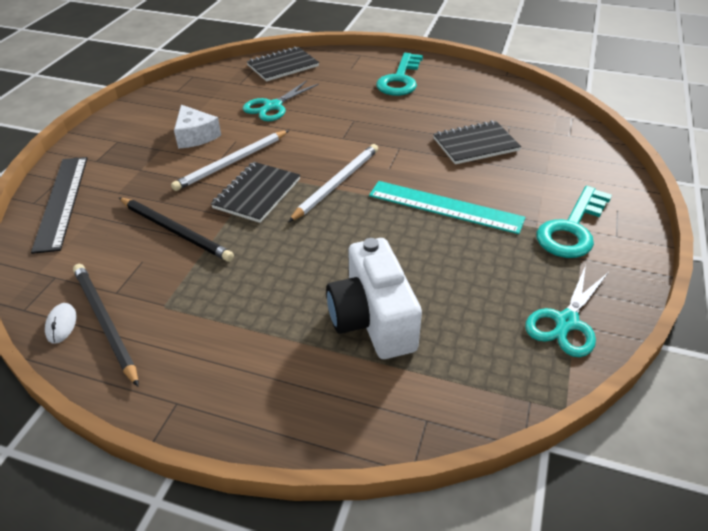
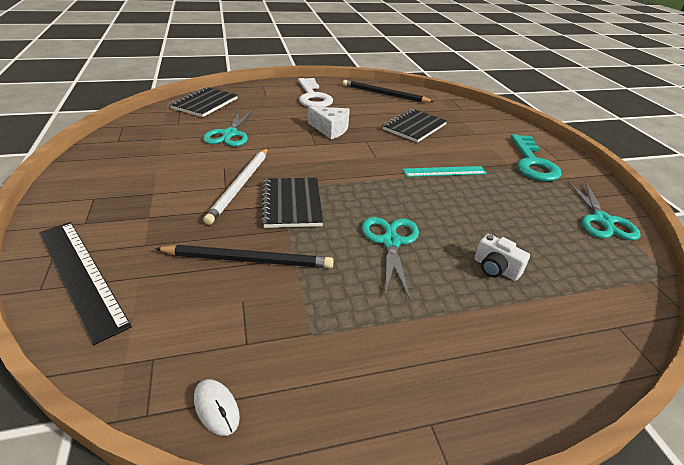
camera: 35 degrees left, 5 degrees down
(105, 322) = (267, 380): black pencil -> black pencil (384, 94)
(195, 136) = (179, 173): white cheese -> white cheese (330, 129)
(304, 258) = (390, 242): none -> turquoise scissors
(337, 184) = (350, 177): white pencil -> none
(372, 320) = (495, 269): white camera -> white camera, size x0.47
(400, 79) = (313, 97): turquoise key -> white key
(445, 206) = (444, 171): turquoise ruler -> turquoise ruler, size x0.65

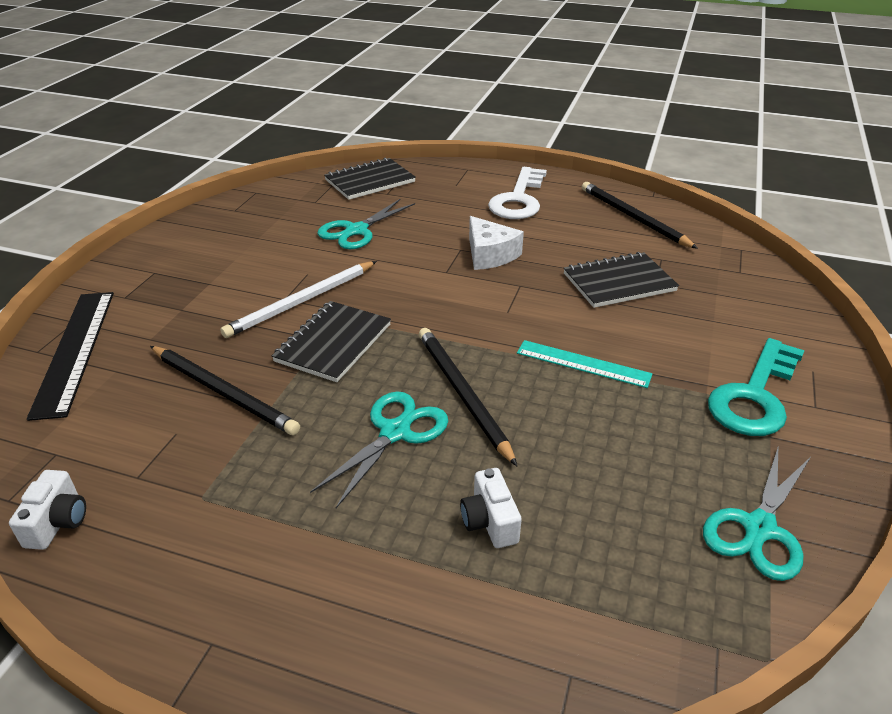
camera: 35 degrees right, 0 degrees up
(216, 408) = (58, 522): white mouse -> white camera
(402, 207) = (462, 394): none -> black pencil

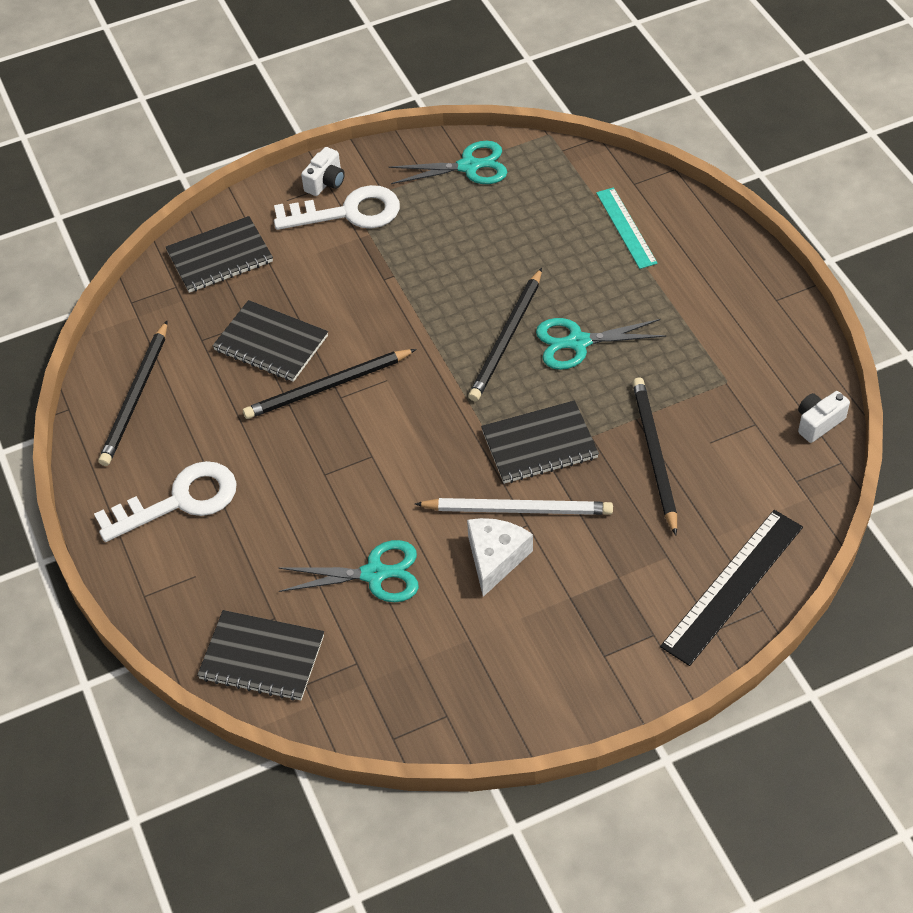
camera: 130 degrees left, 15 degrees up
(489, 255) = (313, 447): white cheese -> white cheese (495, 558)
(489, 521) = (589, 258): white camera -> white camera (326, 182)
(538, 284) = (327, 387): none -> black pencil
(583, 363) = (404, 303): turquoise ruler -> turquoise ruler (626, 228)
(754, 396) = (348, 213): turquoise key -> white key
(757, 303) = (220, 257): none -> black notebook

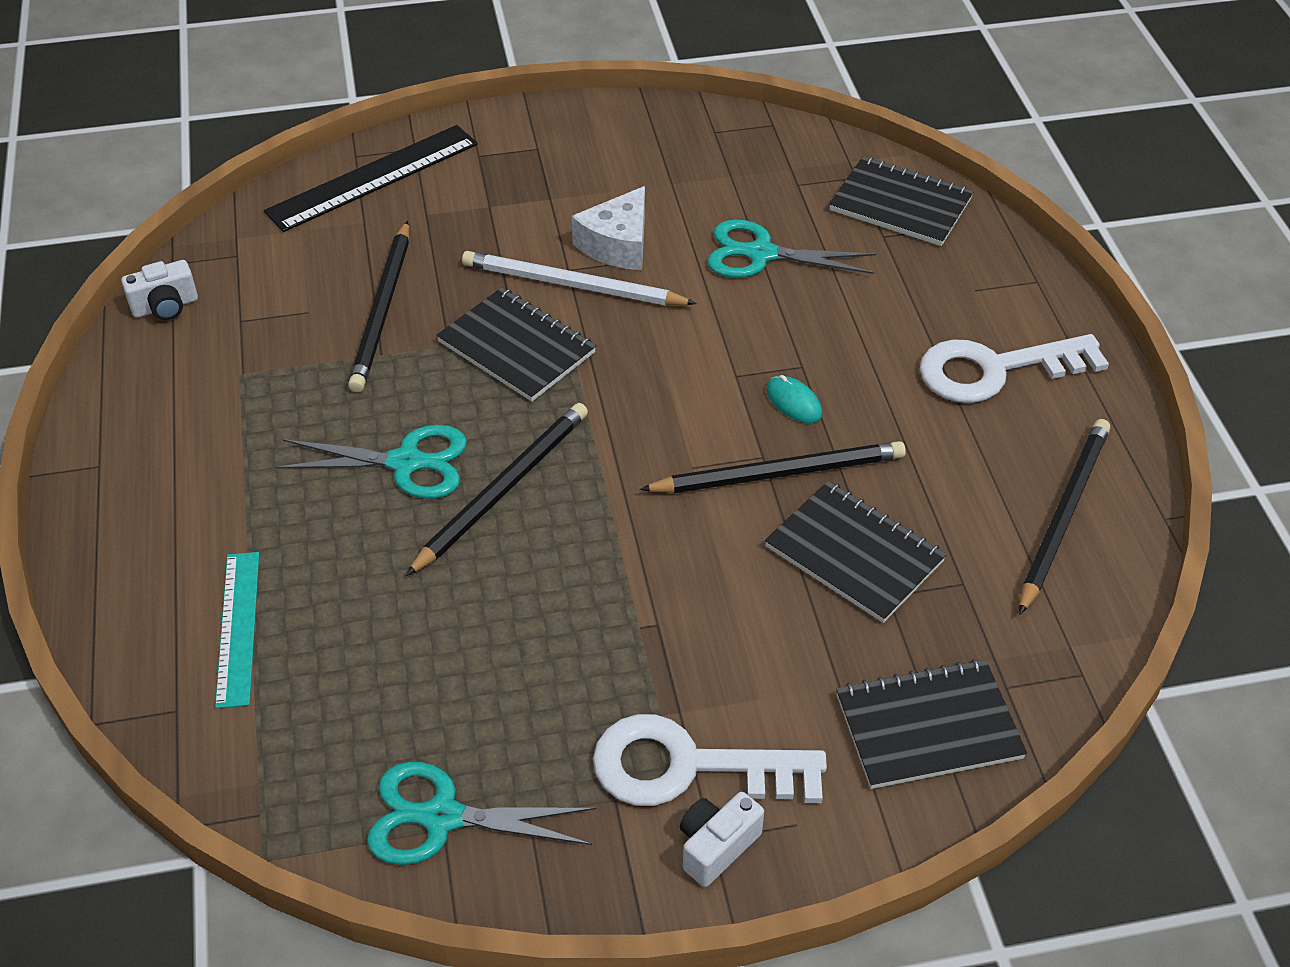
camera: 170 degrees left, 5 degrees down
(326, 442) = (793, 402): none -> turquoise mouse
(539, 444) = (517, 347): black notebook -> black notebook turned 45 degrees clockwise

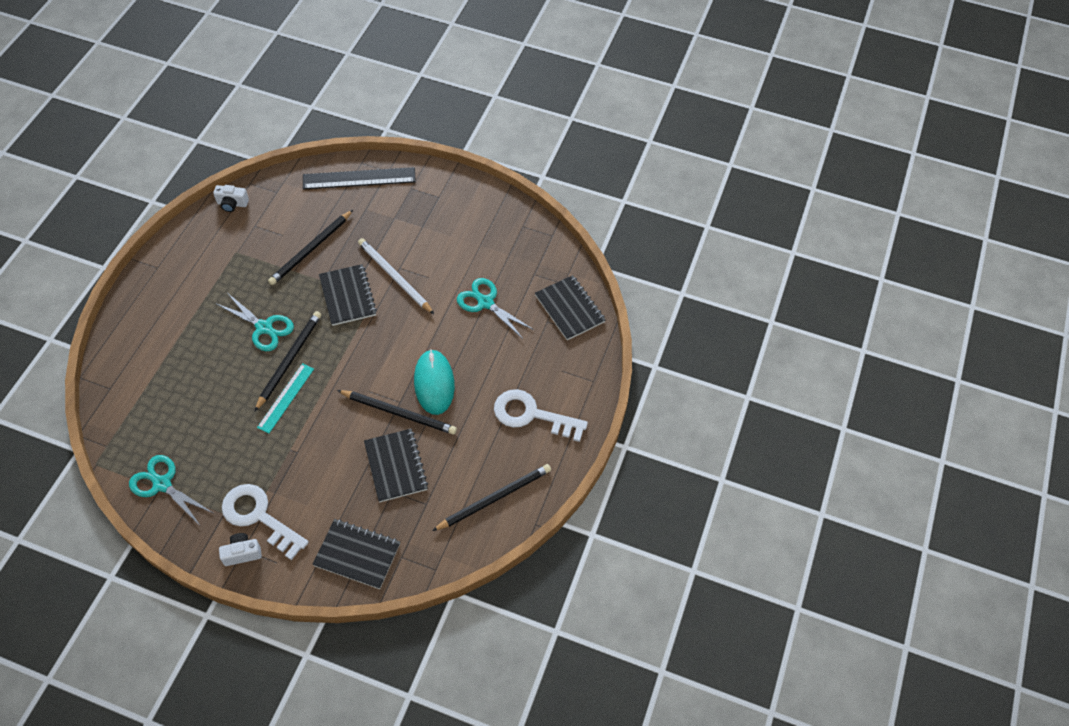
camera: 30 degrees right, 10 degrees up
(238, 627) = (153, 366): turquoise ruler -> turquoise ruler (286, 398)
(503, 489) = (289, 360): black pencil -> black pencil turned 45 degrees counterclockwise
(617, 244) = (430, 266): white cheese -> none
(793, 402) = (434, 383): turquoise mouse -> turquoise mouse, size x2.14

